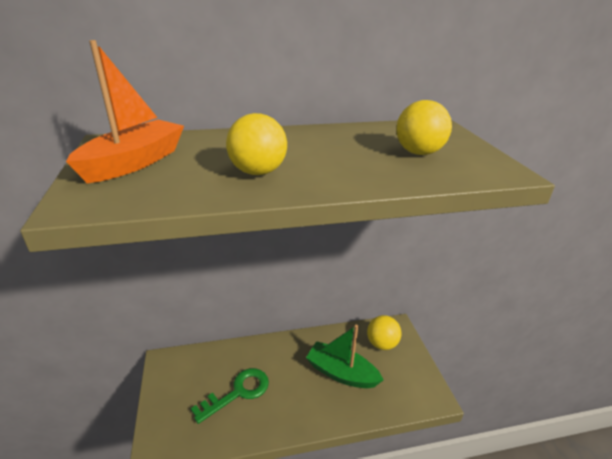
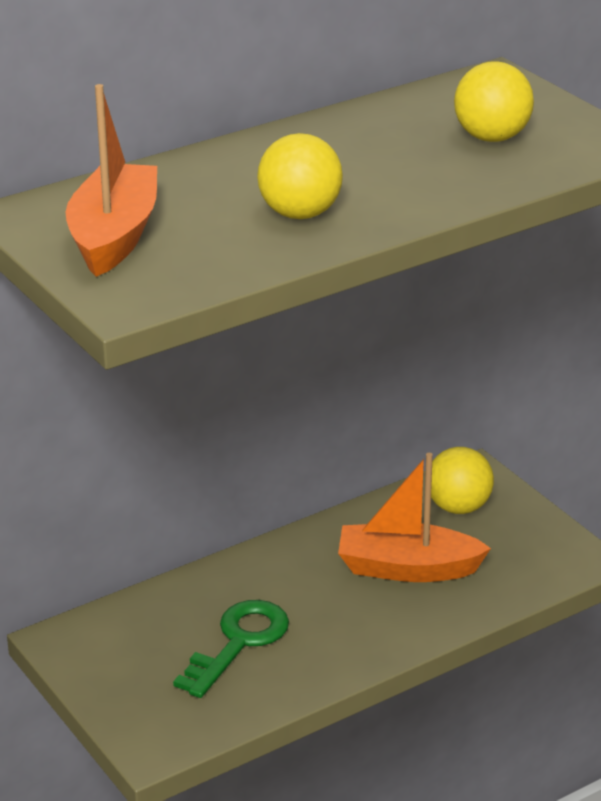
camera: 20 degrees left, 0 degrees up
(341, 373) = (407, 568): green boat -> orange boat

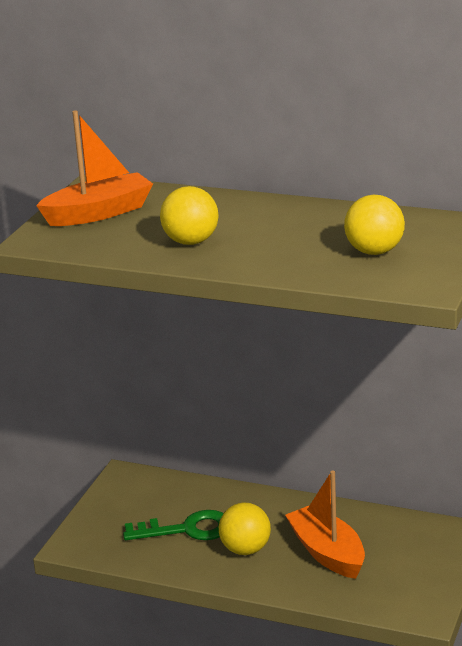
camera: 55 degrees right, 5 degrees down
(458, 507) = (414, 542): yellow ball -> yellow ball (245, 549)

